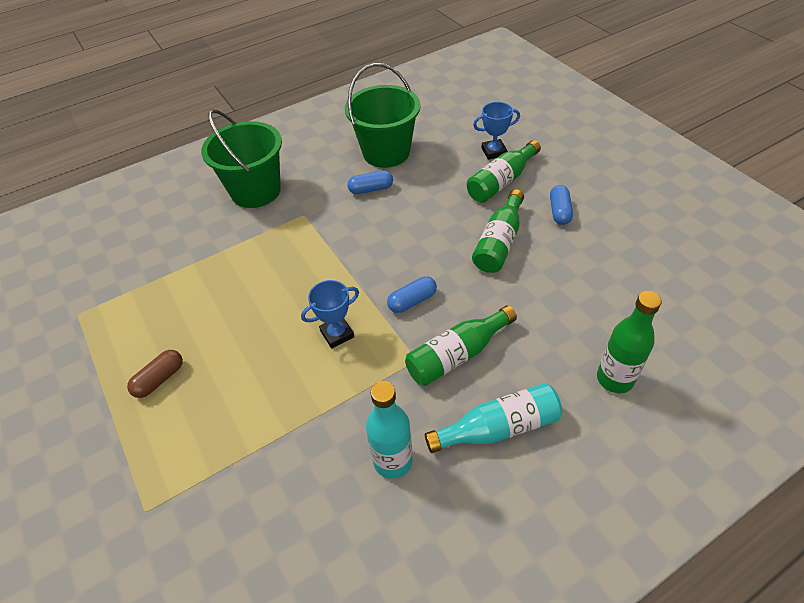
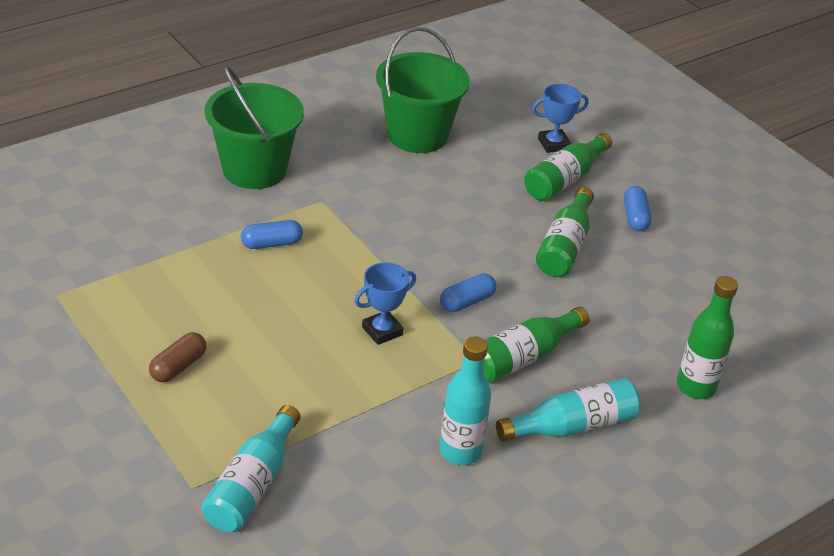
camera: 10 degrees left, 10 degrees down
(198, 506) = (252, 485): none -> turquoise bottle
(371, 189) = (403, 177): blue capsule -> blue capsule (271, 244)

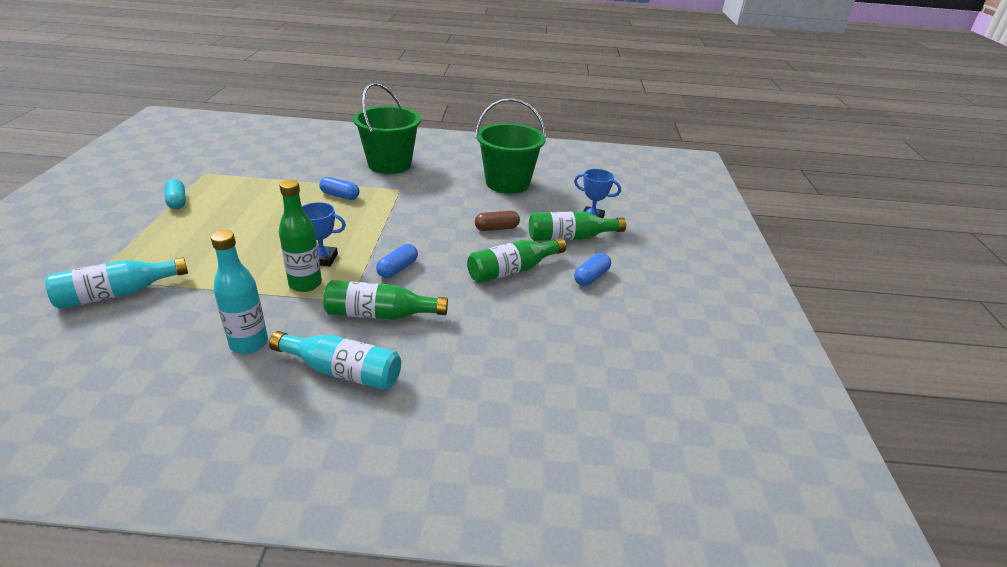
camera: 40 degrees right, 5 degrees down
(100, 351) = (177, 201): none -> turquoise capsule
(178, 366) = (195, 224): brown capsule -> brown capsule (496, 228)
(467, 302) = (397, 269): blue capsule -> blue capsule turned 60 degrees counterclockwise
(695, 387) = (474, 400): green bottle -> green bottle (305, 284)

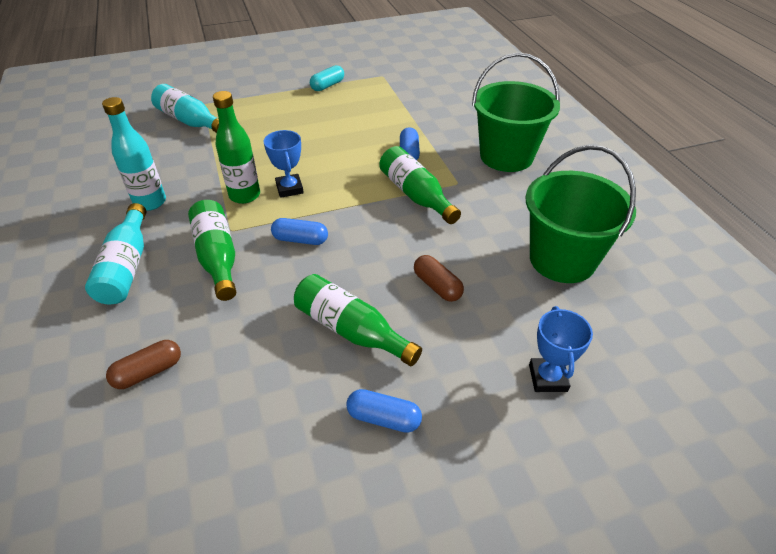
camera: 70 degrees right, 10 degrees up
(491, 373) = (148, 372): none -> brown capsule
(570, 237) = (471, 367): green bottle -> green bottle (416, 195)

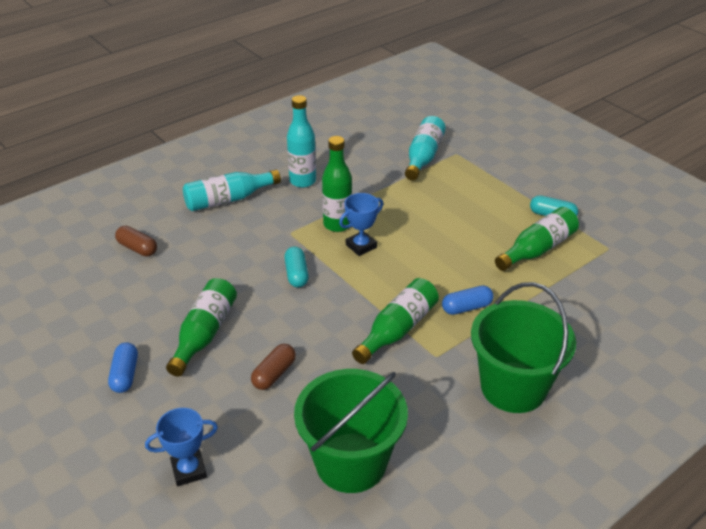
camera: 70 degrees right, 5 degrees down
(217, 257) = (256, 238): green bottle -> green bottle (537, 249)
(300, 240) = (296, 274): blue capsule -> turquoise capsule

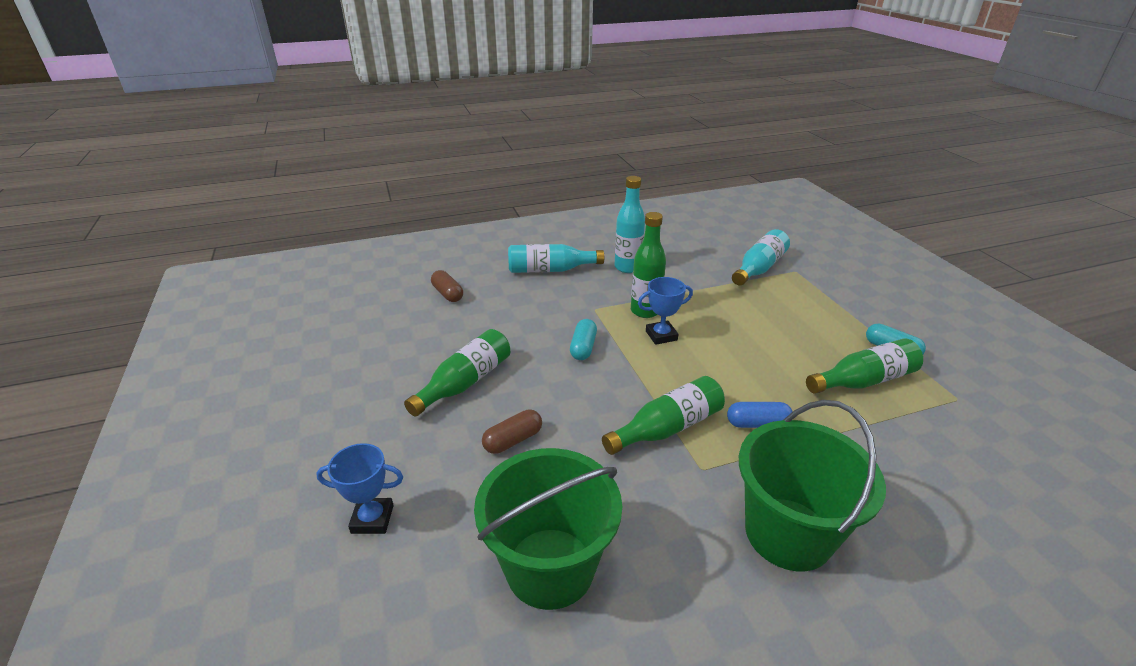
camera: 20 degrees right, 5 degrees down
(125, 375) = (370, 402): blue capsule -> none

